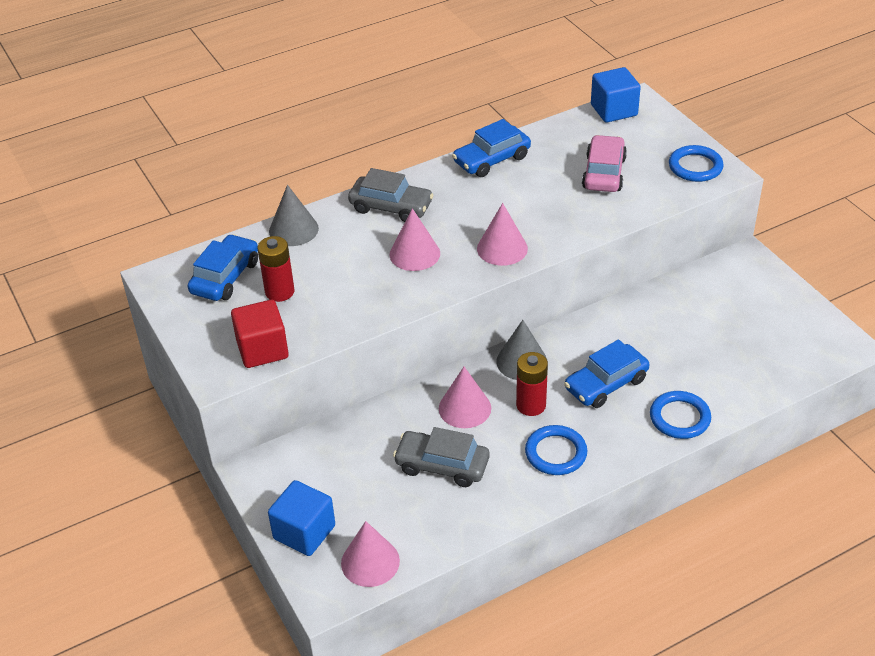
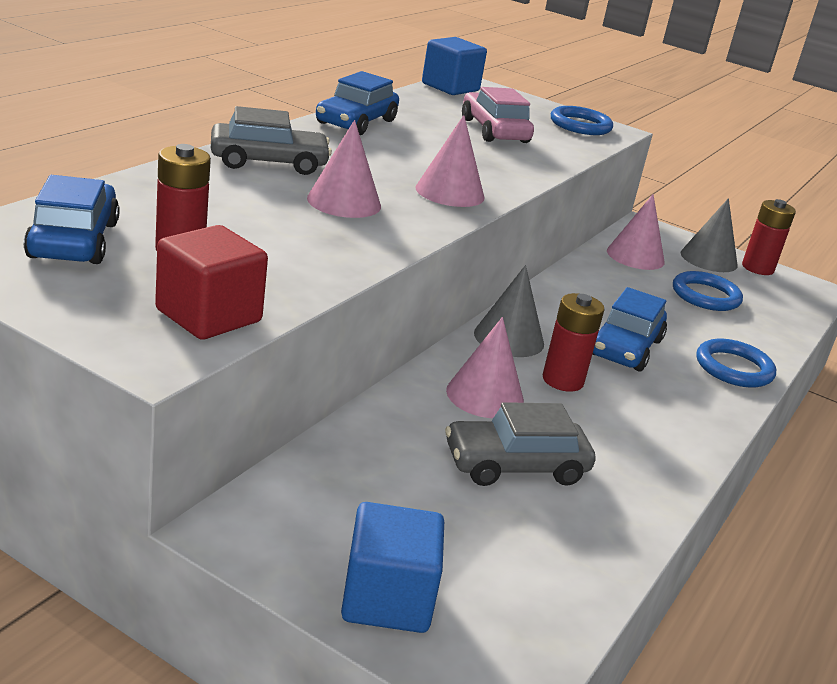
camera: 35 degrees left, 15 degrees down
(293, 230) = (145, 187): grey cone -> grey cone (708, 259)
(370, 562) = (526, 616): pink cone -> pink cone (635, 256)
(556, 453) = (641, 425): blue ring -> blue ring (705, 296)
(813, 318) = (757, 268): none -> red battery

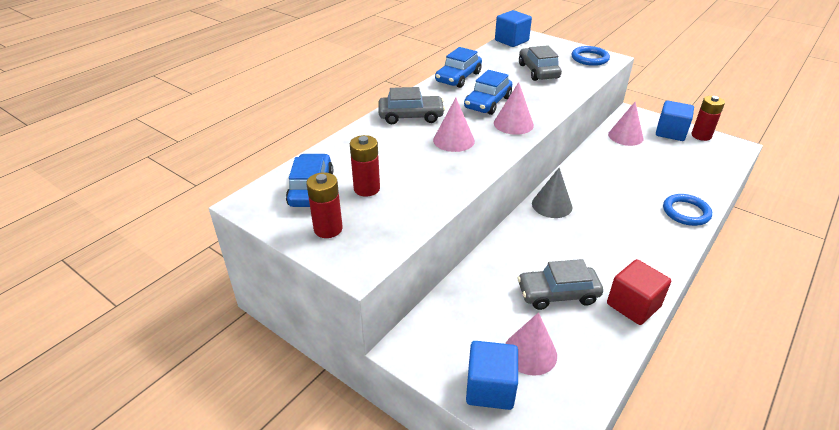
camera: 10 degrees right, 10 degrees up
(208, 316) = (384, 234): red cube -> red cube (633, 305)
(485, 395) = (539, 247): pink cone -> pink cone (530, 352)
(494, 131) = (538, 71): pink car -> grey car
(562, 380) = (583, 232): red battery -> red battery (328, 229)
(625, 347) = (620, 204): blue car -> blue car (488, 103)
(705, 296) = (668, 160): blue ring -> none
(708, 259) = (670, 132): grey cone -> blue cube

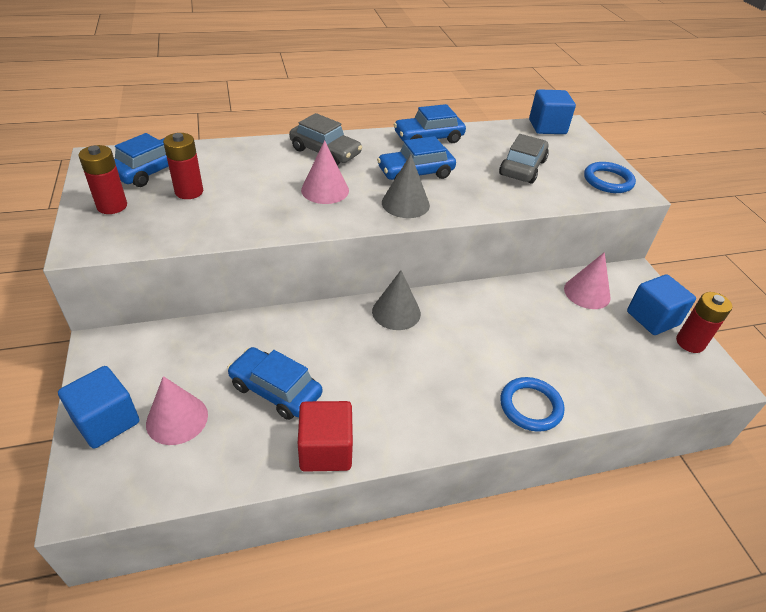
camera: 35 degrees right, 5 degrees up
(513, 124) = (405, 203): pink cone -> grey cone
(557, 294) = (275, 390): grey car -> blue car

